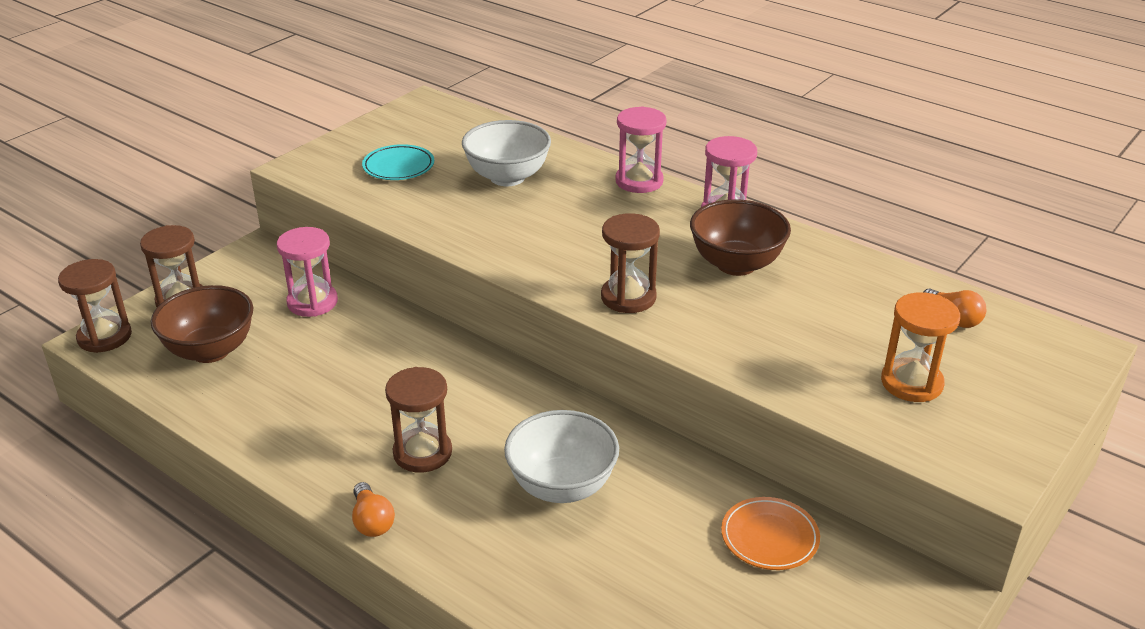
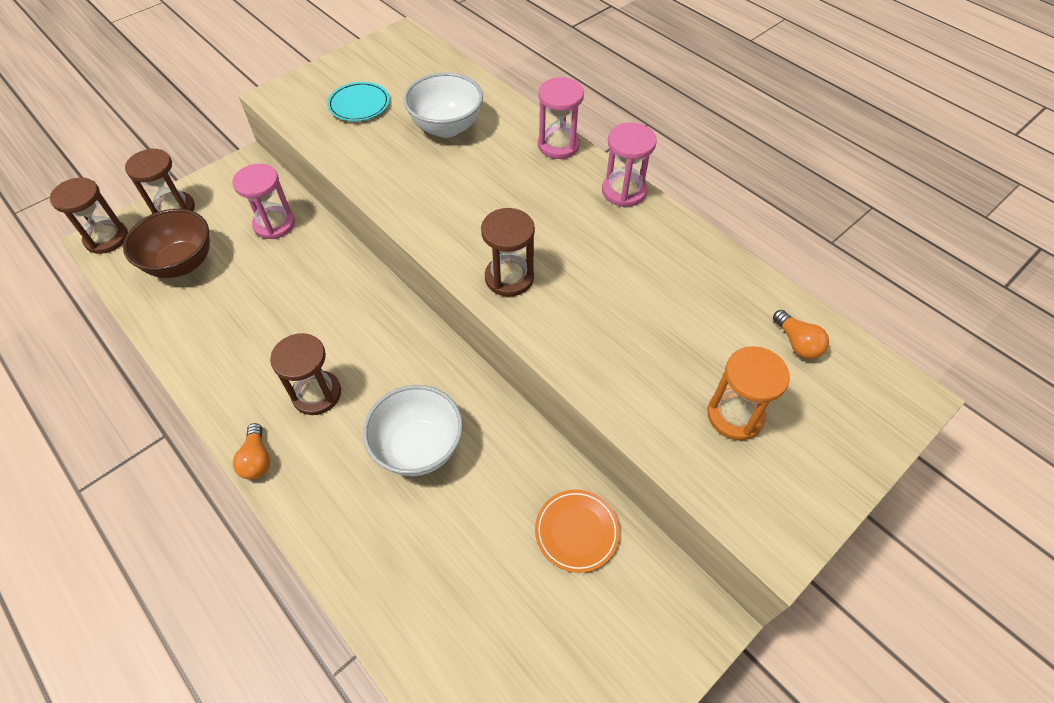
camera: 10 degrees right, 20 degrees up
(736, 264) = (616, 252): brown bowl -> none

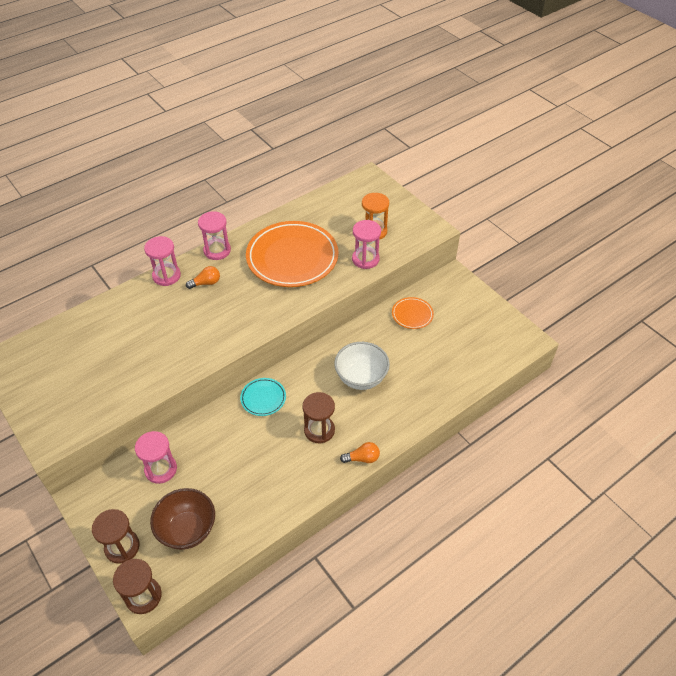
camera: 85 degrees left, 5 degrees down
(359, 105) = (83, 385): turquoise plate -> turquoise plate (263, 398)
(446, 127) = (129, 332): white bowl -> none
(509, 278) = (275, 306): brown hourglass -> none
(629, 289) = (292, 257): none -> orange plate
(649, 405) = (365, 259): none -> pink hourglass
(797, 343) = (336, 204): orange light bulb -> orange light bulb (206, 283)

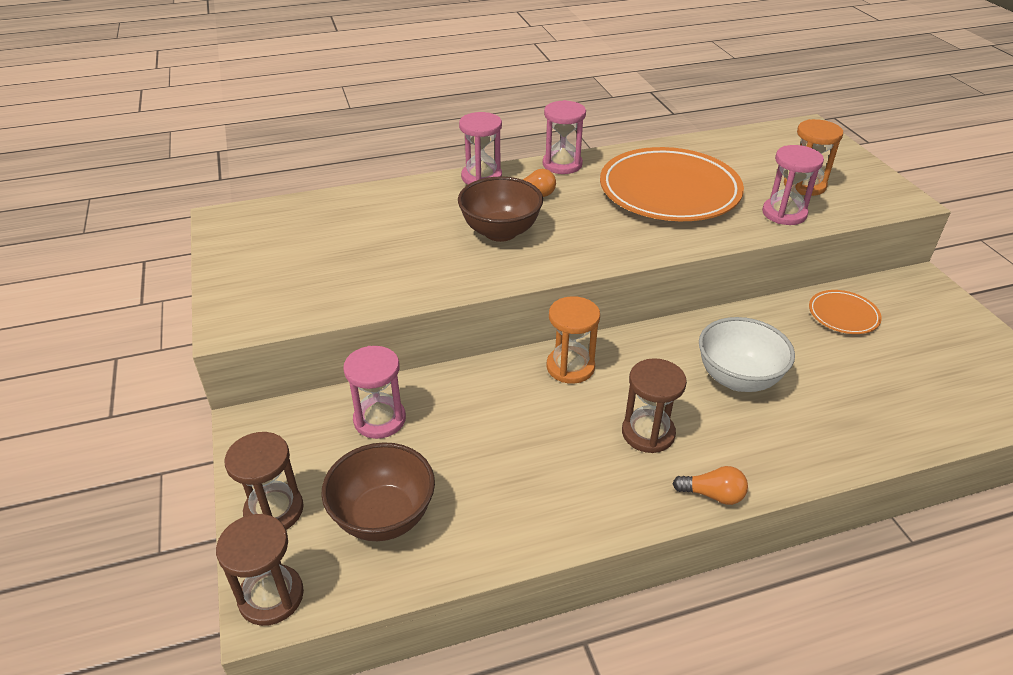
camera: 20 degrees right, 10 degrees down
(195, 321) = (500, 232): none -> brown bowl
(263, 398) = (570, 367): turquoise plate -> orange hourglass

